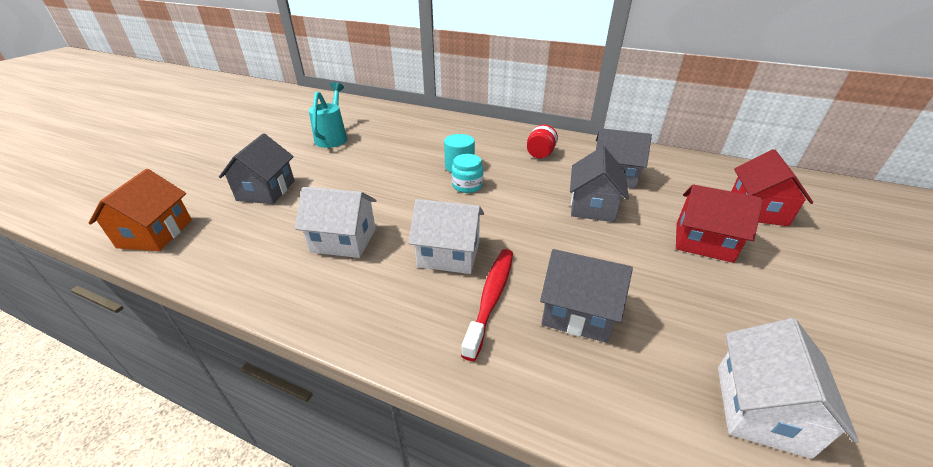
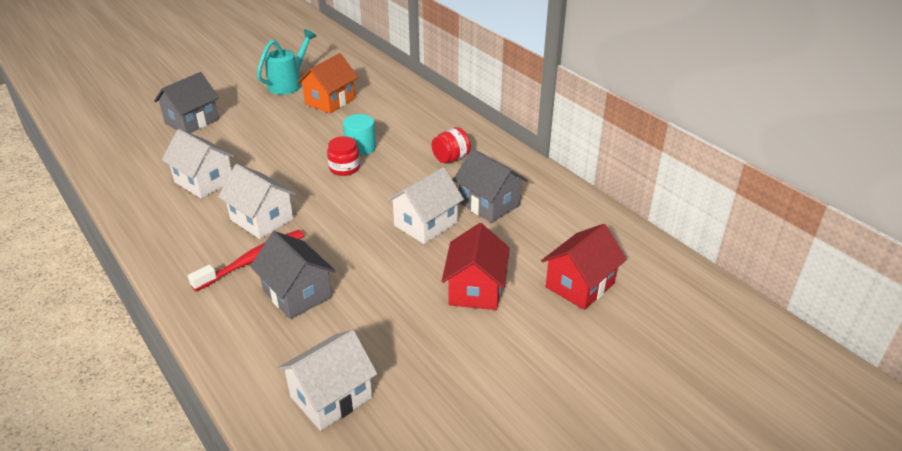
camera: 30 degrees right, 0 degrees up
(155, 233) = (97, 133): orange house -> orange house (330, 101)
(467, 185) = (344, 168): turquoise jar -> red jar
(592, 206) = (425, 224): grey house -> white house
(703, 242) = (475, 289): red house -> red house turned 45 degrees clockwise

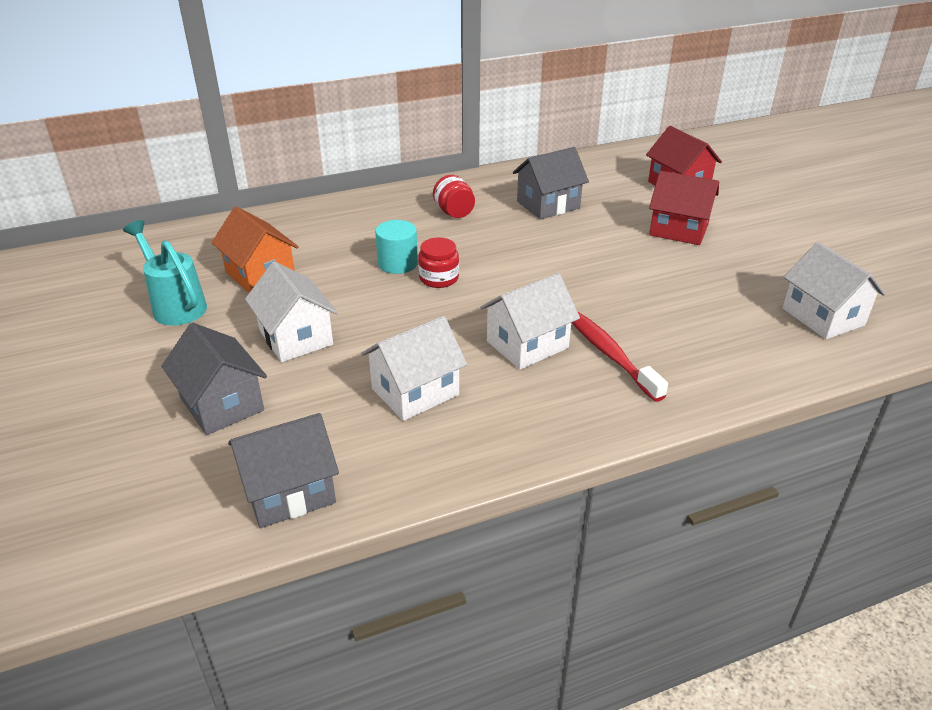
camera: 75 degrees left, 0 degrees up
(297, 294) = (675, 327): grey house -> grey house (289, 492)
(425, 224) = (571, 241): white house -> white house (296, 337)

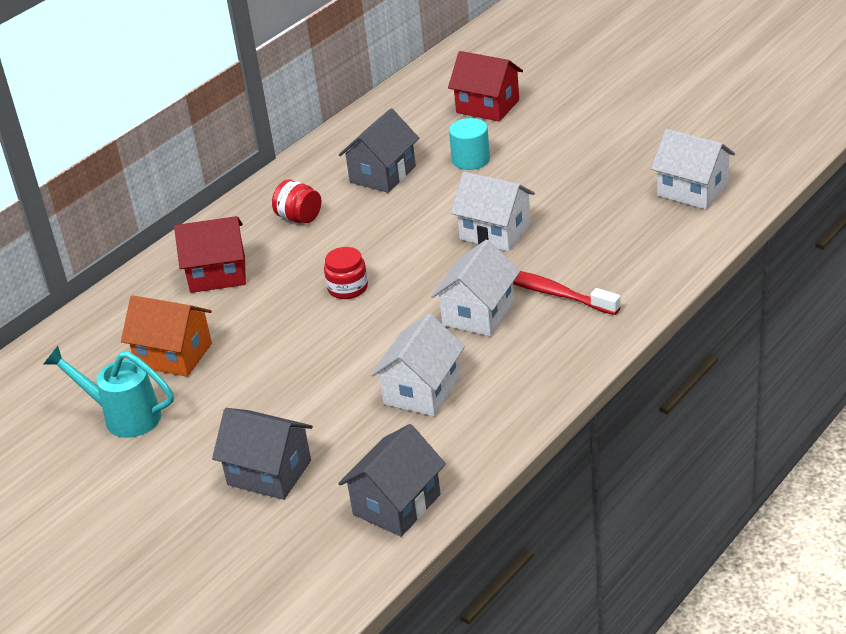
camera: 25 degrees left, 0 degrees up
(296, 337) = (272, 394): white house -> white house (495, 232)
(397, 263) = (295, 290): turquoise cylinder -> turquoise cylinder (471, 160)
(678, 230) = (522, 154): red house -> red house (217, 274)

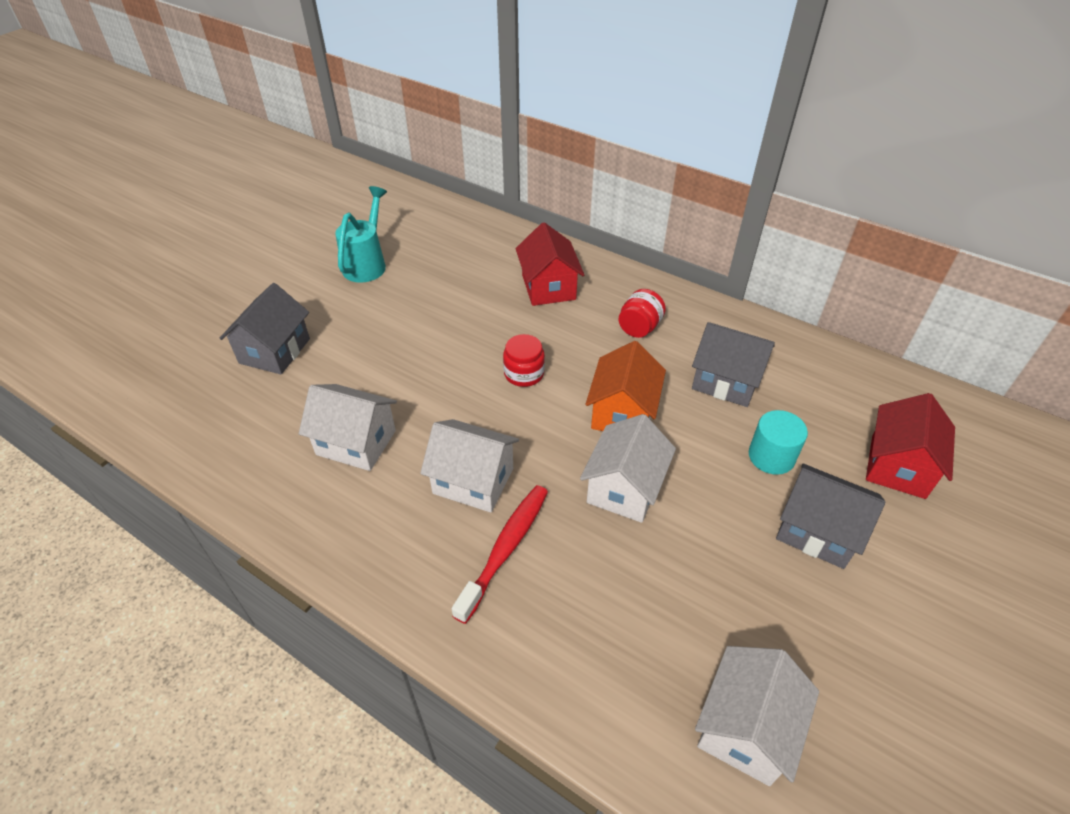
camera: 80 degrees right, 10 degrees up
(174, 355) = (438, 278): orange house -> orange house (622, 412)
(396, 504) = (204, 437): grey house -> grey house (817, 531)

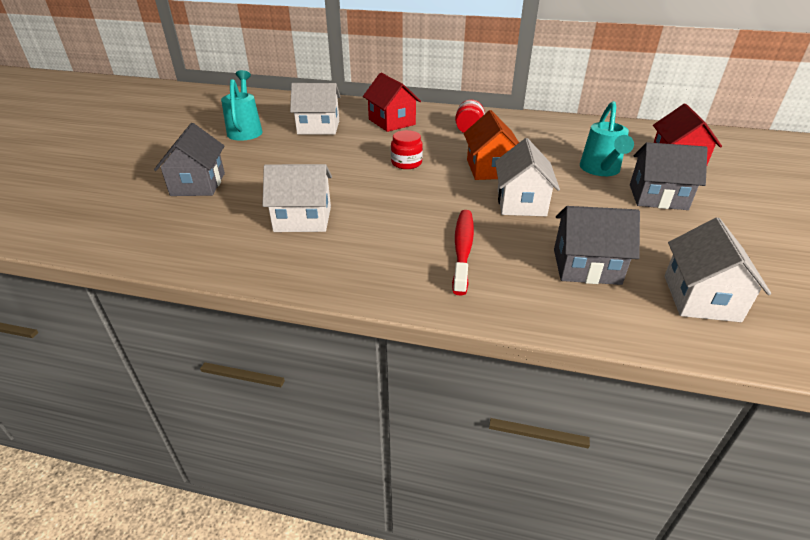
camera: 20 degrees left, 10 degrees down
(473, 481) = (411, 220): white house -> white house (318, 127)
(726, 381) = (544, 144): grey house -> grey house (586, 266)
(771, 456) = (601, 171): turquoise cylinder -> turquoise watering can

